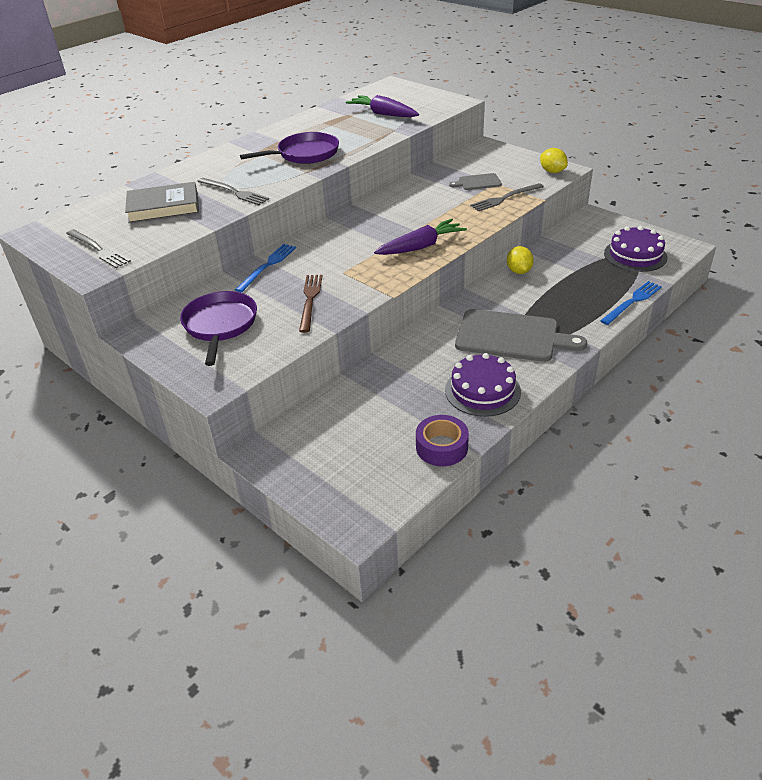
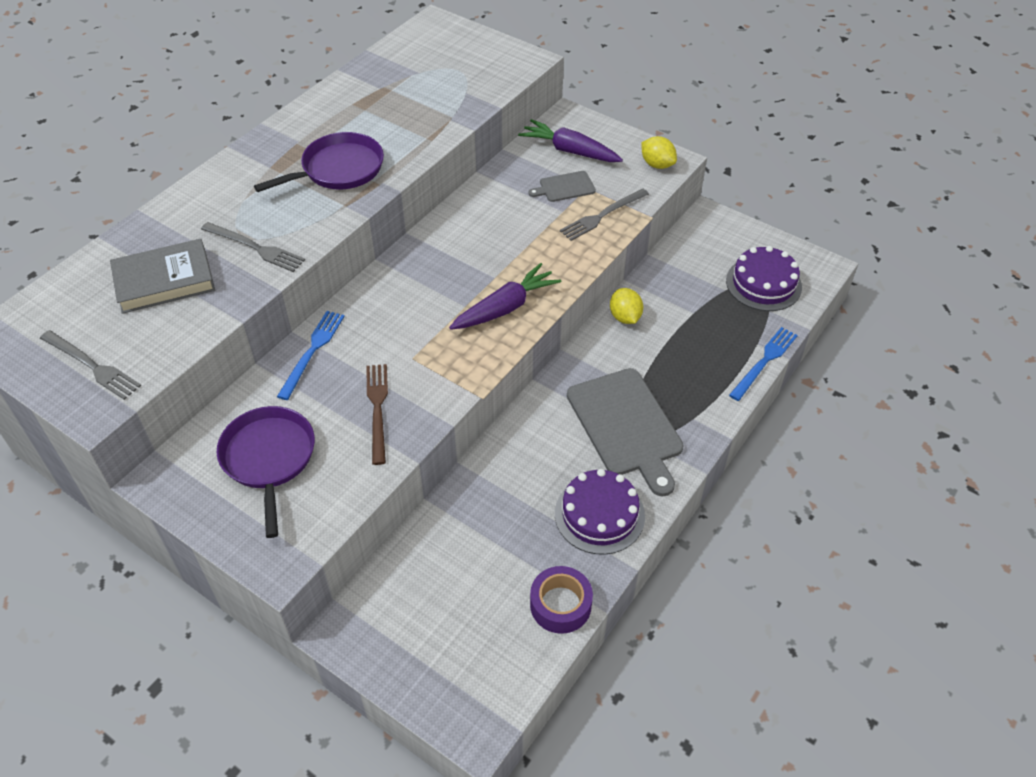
camera: 10 degrees left, 10 degrees up
(383, 114) = (432, 86): purple carrot -> purple carrot (570, 151)
(512, 336) = (626, 426): grey cutting board -> grey cutting board turned 60 degrees clockwise

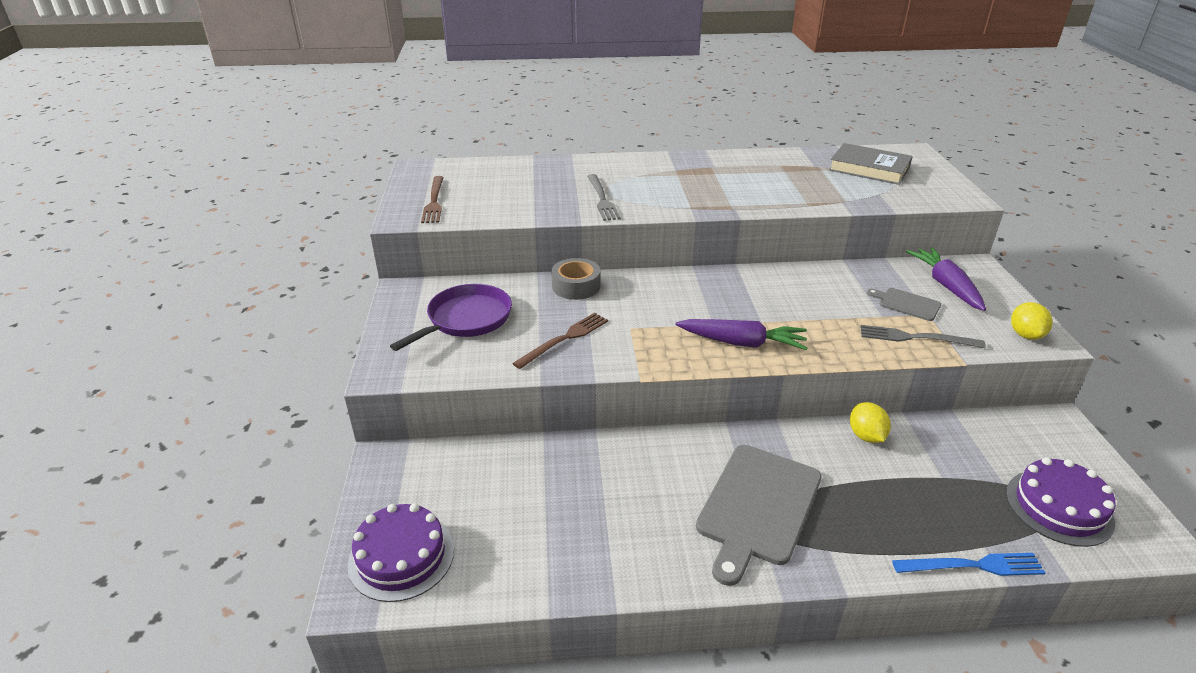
camera: 50 degrees right, 15 degrees down
(91, 366) = (434, 201): grey fork -> brown fork
(164, 280) = (530, 187): grey book -> grey book (869, 169)
(312, 352) = (576, 286): blue fork -> grey tape
(338, 169) = (716, 190): purple pan -> none
(560, 605) = (525, 577): purple tape -> none
(599, 514) = (645, 546): purple cake -> purple cake (401, 556)
(625, 317) = (866, 436): yellow lemon -> yellow lemon turned 45 degrees counterclockwise

